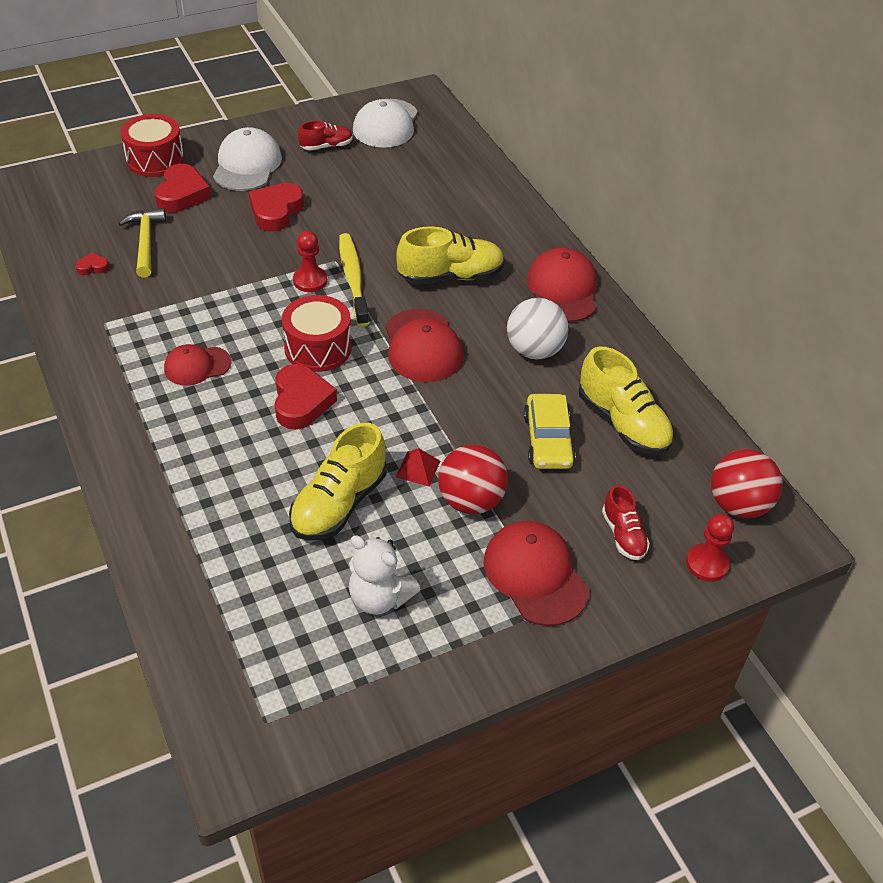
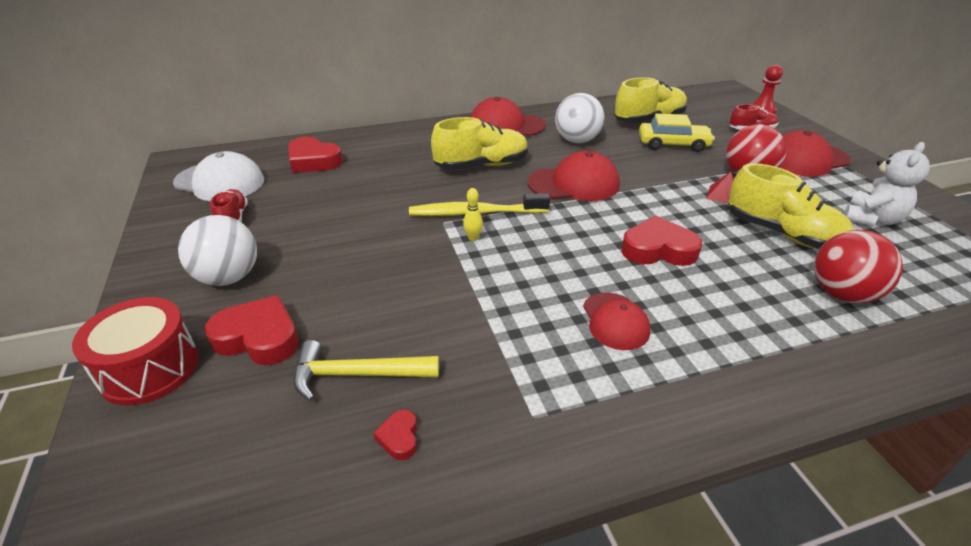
camera: 80 degrees left, 10 degrees down
(247, 165) = (228, 277): white cap -> white ball
(276, 211) = (340, 257): red heart -> red heart (313, 161)
(310, 281) = (473, 238): red pawn -> yellow bowling pin
(318, 348) = (579, 237): red drum -> none
(450, 276) = (481, 165): yellow shoe -> yellow shoe turned 75 degrees clockwise
(738, 505) = (709, 98): red ball -> red ball (842, 294)

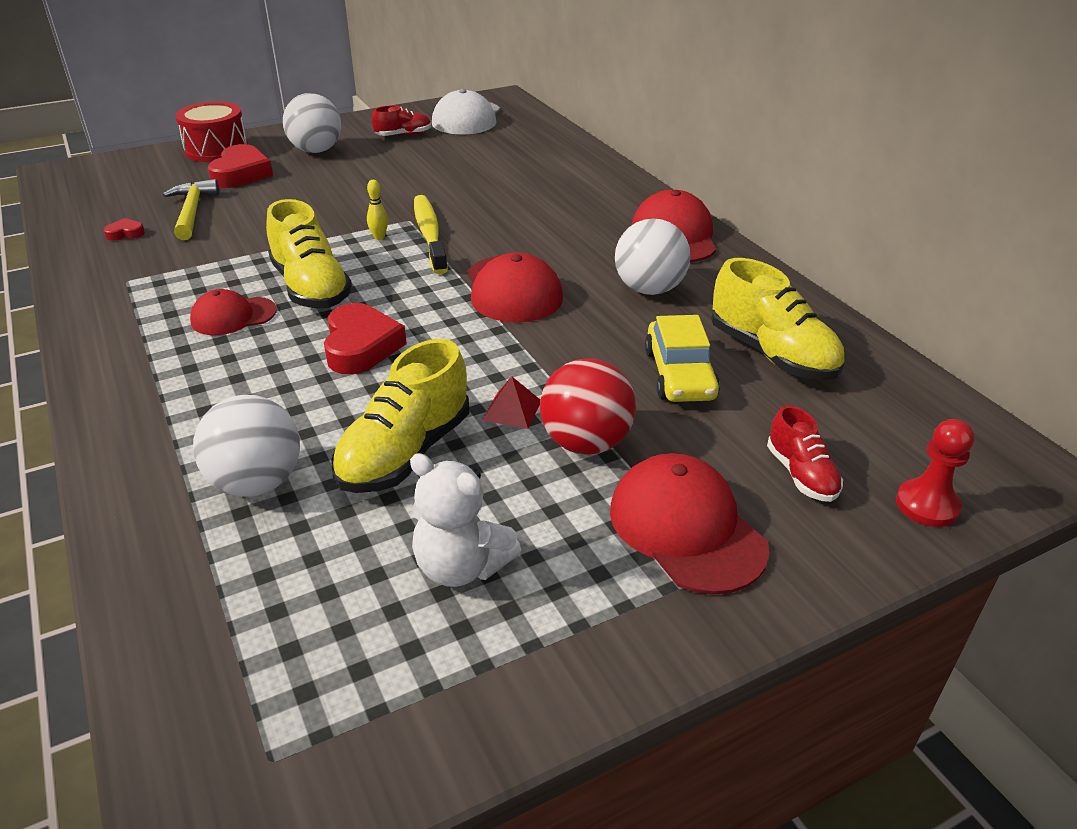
camera: 80 degrees right, 0 degrees up
(313, 161) = (521, 145): red heart -> none
(481, 165) = (543, 229): yellow shoe -> yellow shoe (311, 288)
(842, 294) = (257, 482): red ball -> white ball

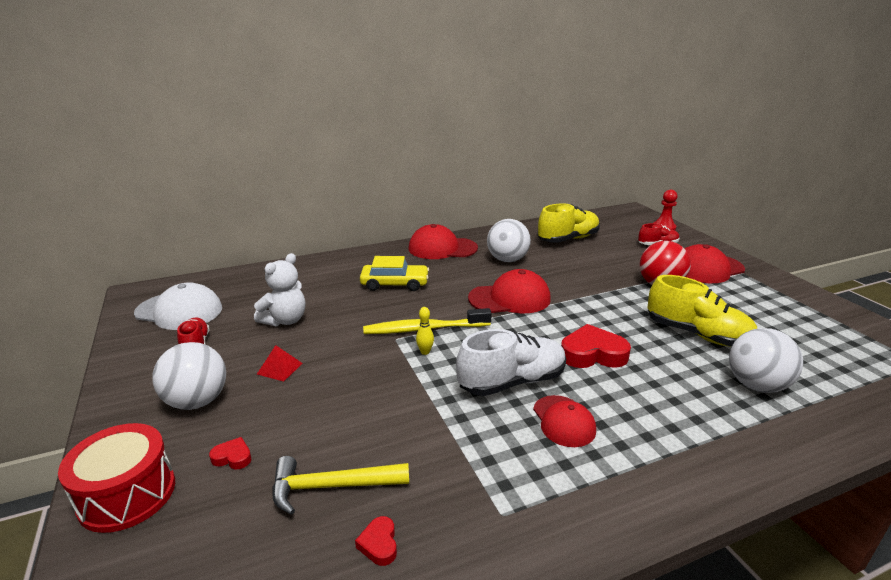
camera: 85 degrees left, 10 degrees down
(241, 173) = (232, 457): red heart -> red heart, size x0.47
(311, 288) = (512, 382): yellow shoe -> white shoe
(461, 566) = (770, 318): white teddy bear -> white teddy bear (285, 320)
(512, 410) = (642, 303): red pyramid -> red pyramid (280, 368)
(679, 374) = (592, 260): yellow car -> yellow car (395, 284)

